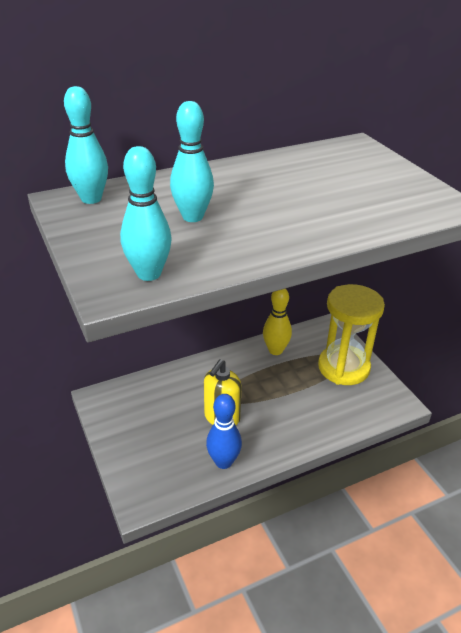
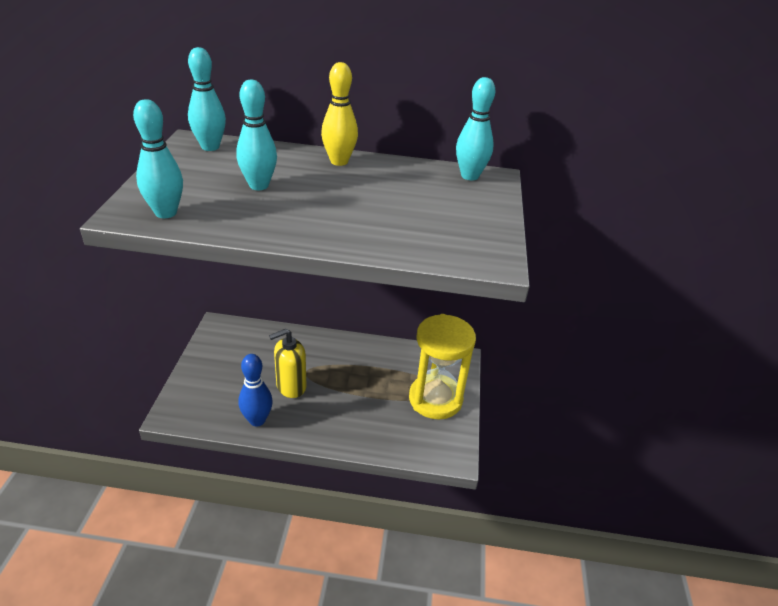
camera: 30 degrees right, 0 degrees up
(275, 350) = (390, 356): yellow bowling pin -> yellow bowling pin (339, 161)
(340, 149) = (469, 176): none -> turquoise bowling pin

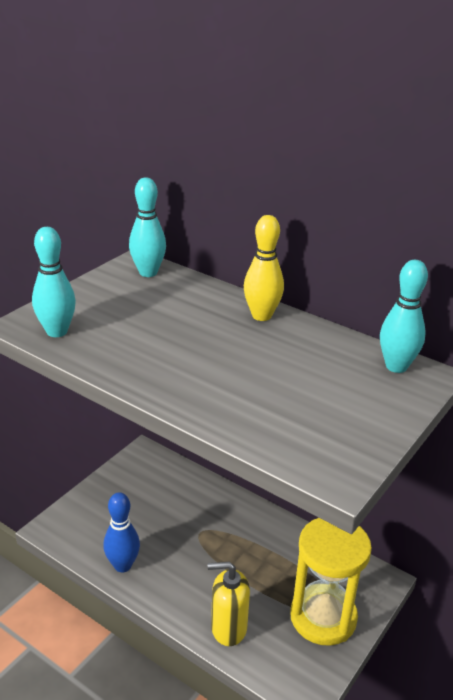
camera: 30 degrees right, 5 degrees down
(259, 185) = (160, 324): turquoise bowling pin -> none
(291, 386) = (175, 542): yellow soap dispenser -> yellow soap dispenser (228, 628)

